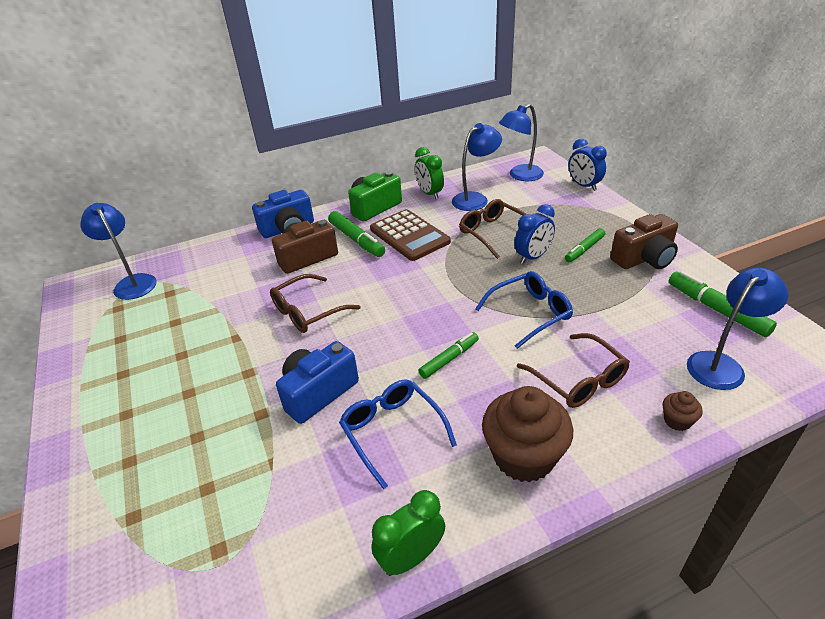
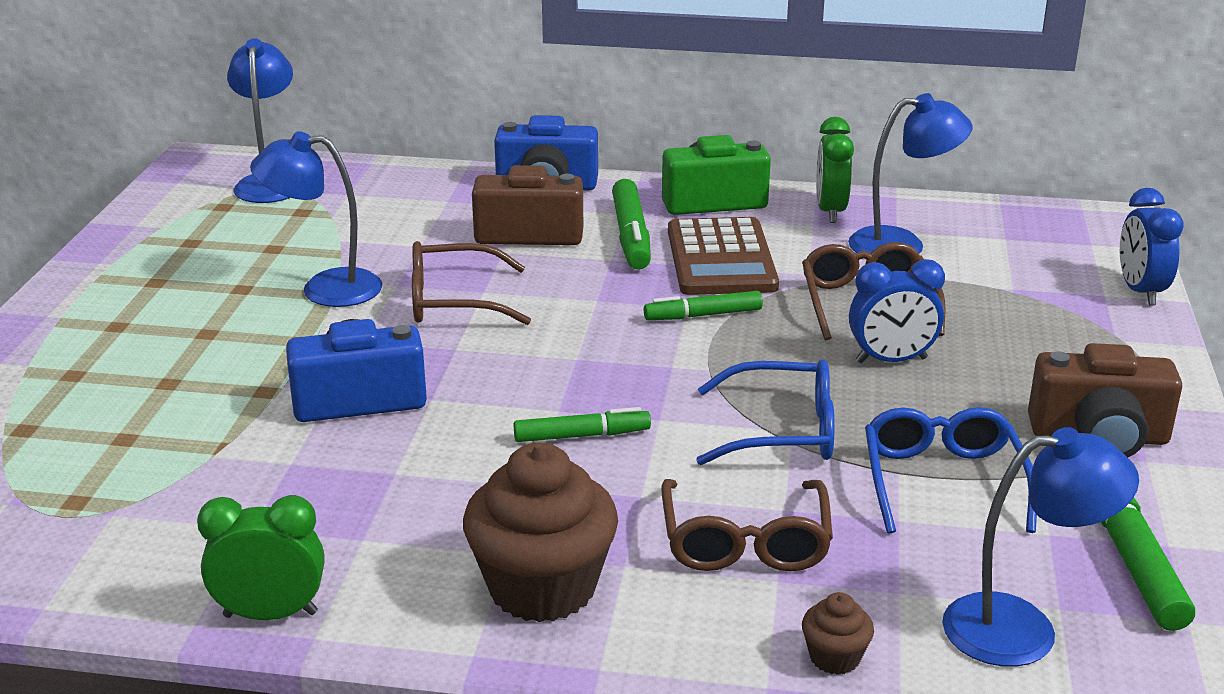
camera: 30 degrees right, 10 degrees down
(392, 432) = (402, 482): blue glasses -> blue glasses (943, 482)
(520, 176) = (1034, 236): blue lamp -> blue lamp (325, 289)
(584, 249) = (1002, 383): green marker -> green marker (703, 315)

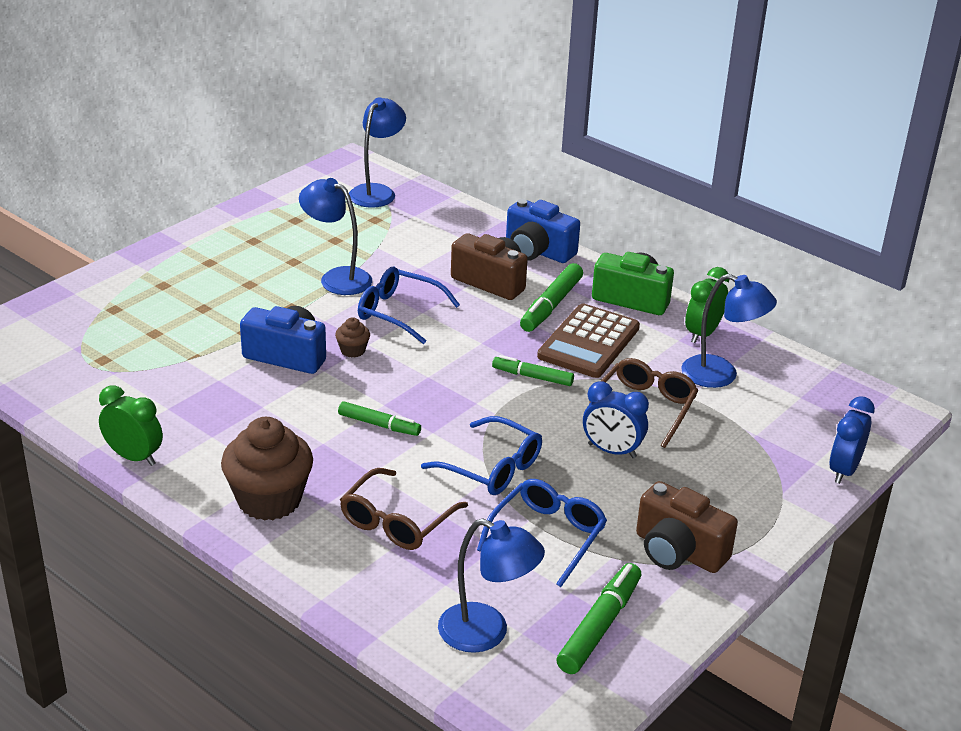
camera: 30 degrees right, 5 degrees up
(455, 301) = (399, 313): brown glasses -> blue glasses
(834, 657) = (370, 601): brown cupcake -> brown cupcake (353, 350)

